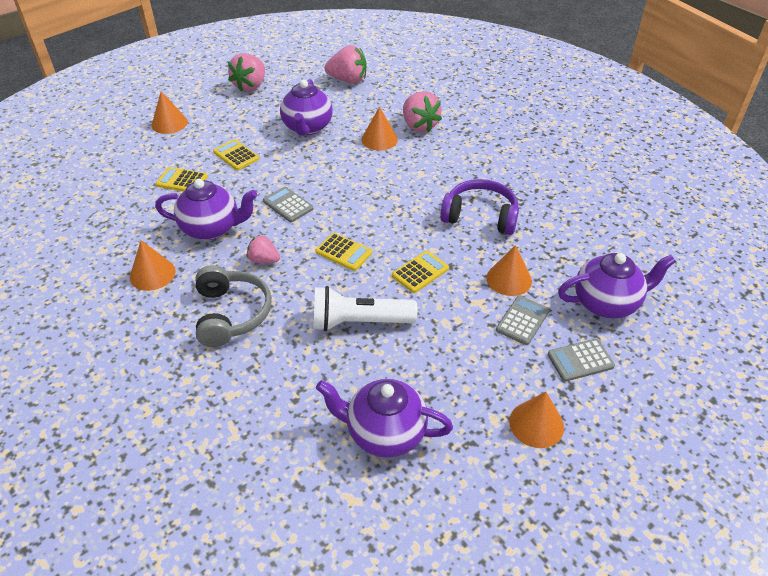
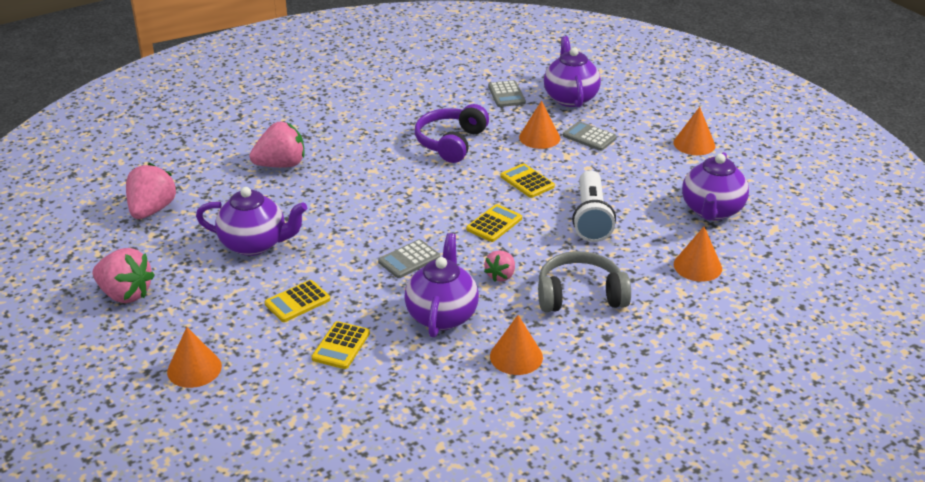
camera: 85 degrees left, 10 degrees down
(379, 139) = (299, 193): orange cone -> orange cone (697, 266)
(580, 360) = (631, 118): grey calculator -> grey calculator (506, 94)

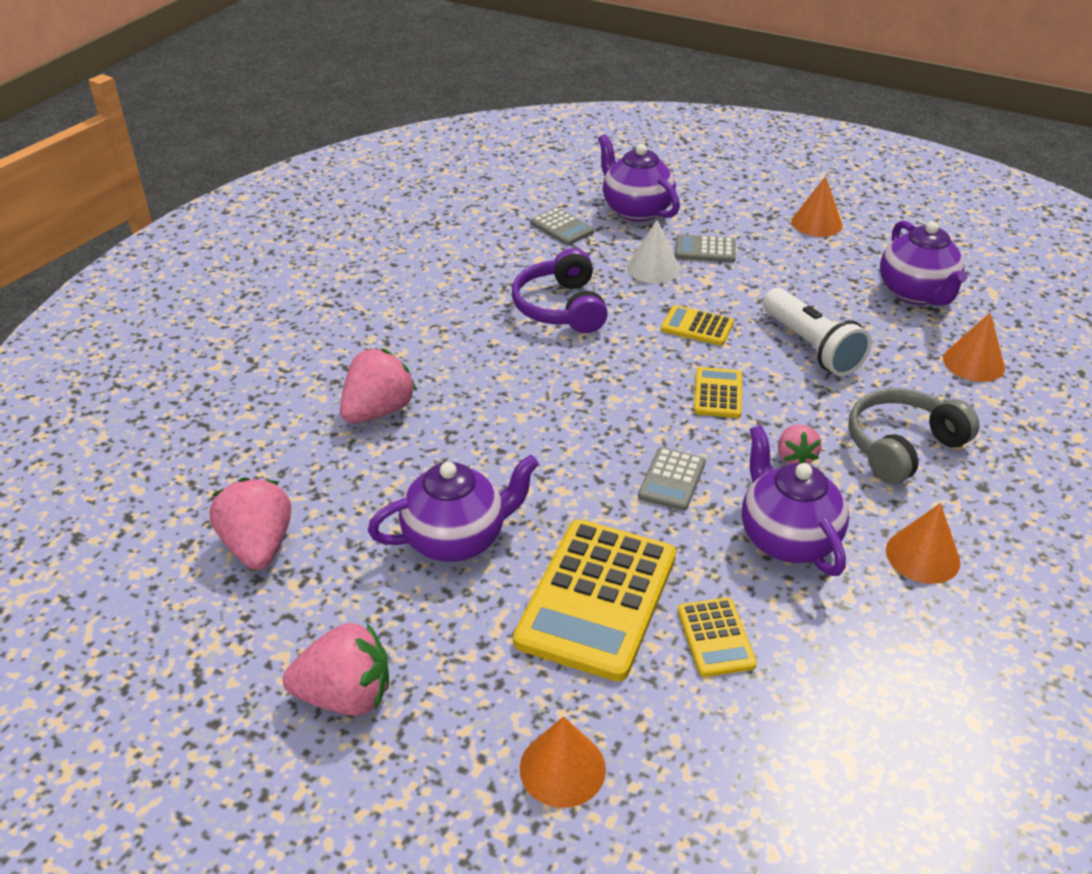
camera: 30 degrees left, 5 degrees up
(297, 302) = (597, 599): yellow calculator -> yellow calculator, size x2.06
(539, 137) = (653, 268): orange cone -> white cone

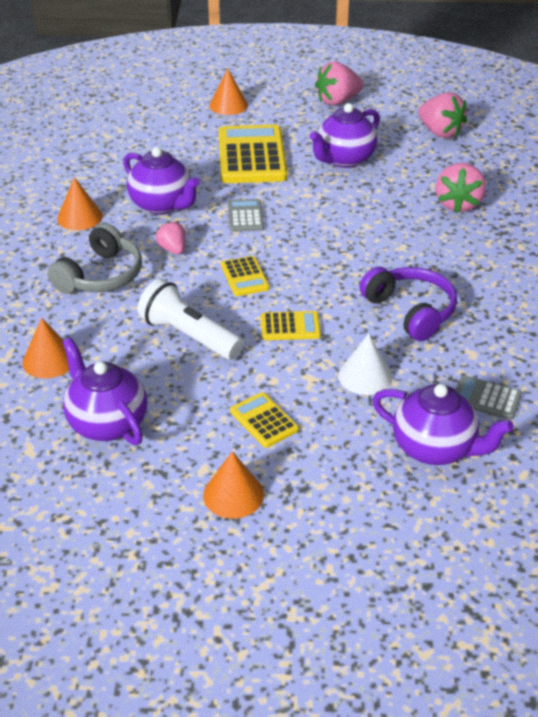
camera: 155 degrees right, 0 degrees up
(705, 250) = (331, 415): grey calculator -> none
(715, 638) = (183, 157): yellow calculator -> yellow calculator (264, 420)

